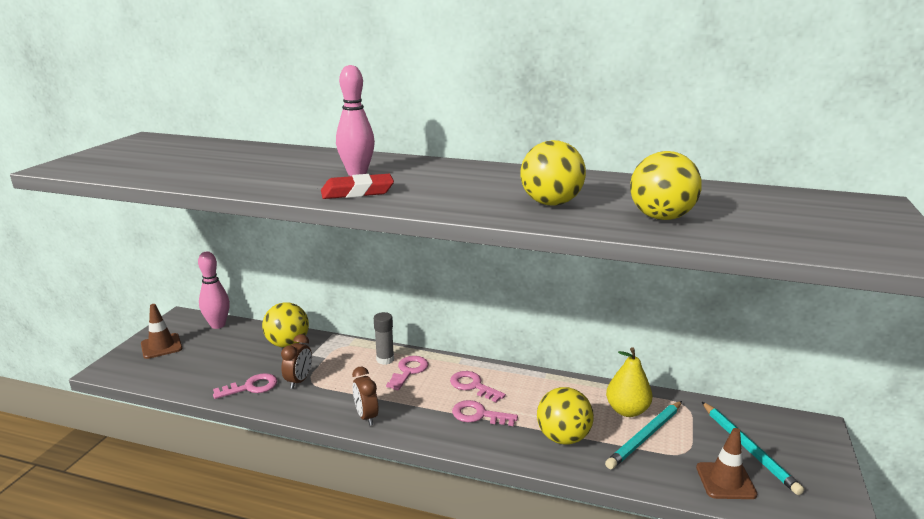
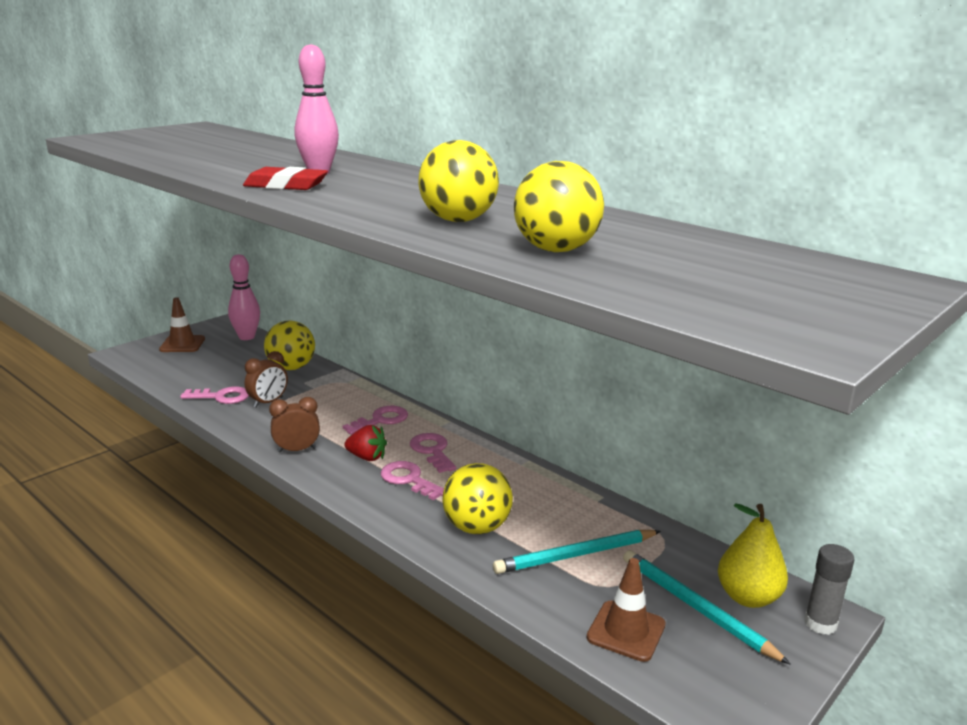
camera: 25 degrees right, 0 degrees up
(366, 416) = (297, 450): brown clock -> brown clock turned 75 degrees clockwise
(385, 359) = (368, 404): grey glue stick -> grey glue stick (820, 623)
(429, 406) = (367, 457): none -> red strawberry
(627, 410) = (583, 523): yellow pear -> yellow pear (748, 597)
(748, 448) = (697, 608): turquoise pencil -> turquoise pencil turned 135 degrees clockwise

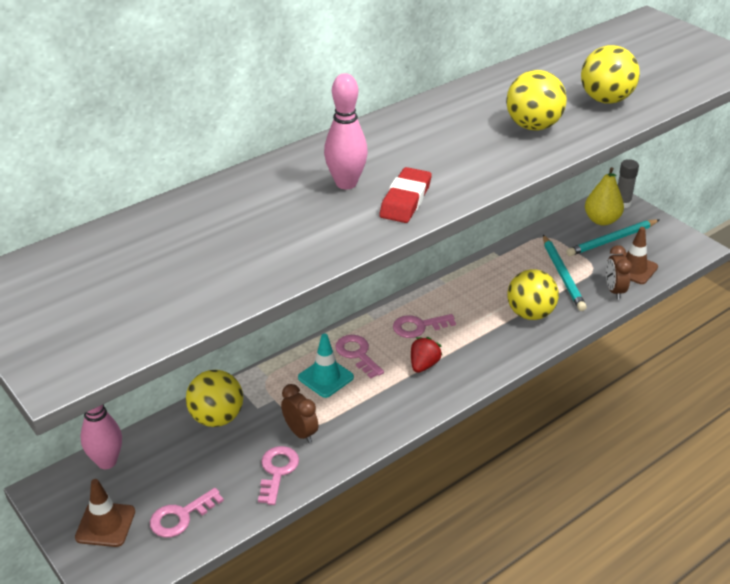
camera: 80 degrees left, 15 degrees up
(297, 450) = (404, 409): brown clock -> brown clock (614, 291)
(344, 407) = (325, 377): none -> turquoise traffic cone
(409, 479) = (462, 343): pink key -> pink key (181, 517)

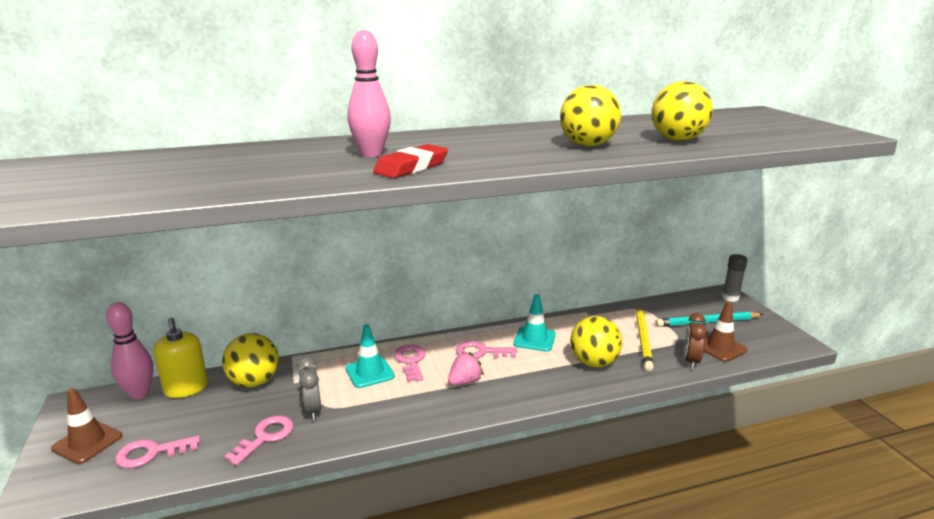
camera: 20 degrees right, 15 degrees down
(151, 443) = (186, 388): none -> yellow soap dispenser
(300, 433) = (312, 410): brown clock -> grey clock
(424, 365) = (465, 382): red strawberry -> pink strawberry
(462, 299) = (534, 339): none -> turquoise traffic cone
(562, 275) = (643, 339): turquoise pencil -> yellow pencil
(601, 220) = (703, 306): yellow pear -> none

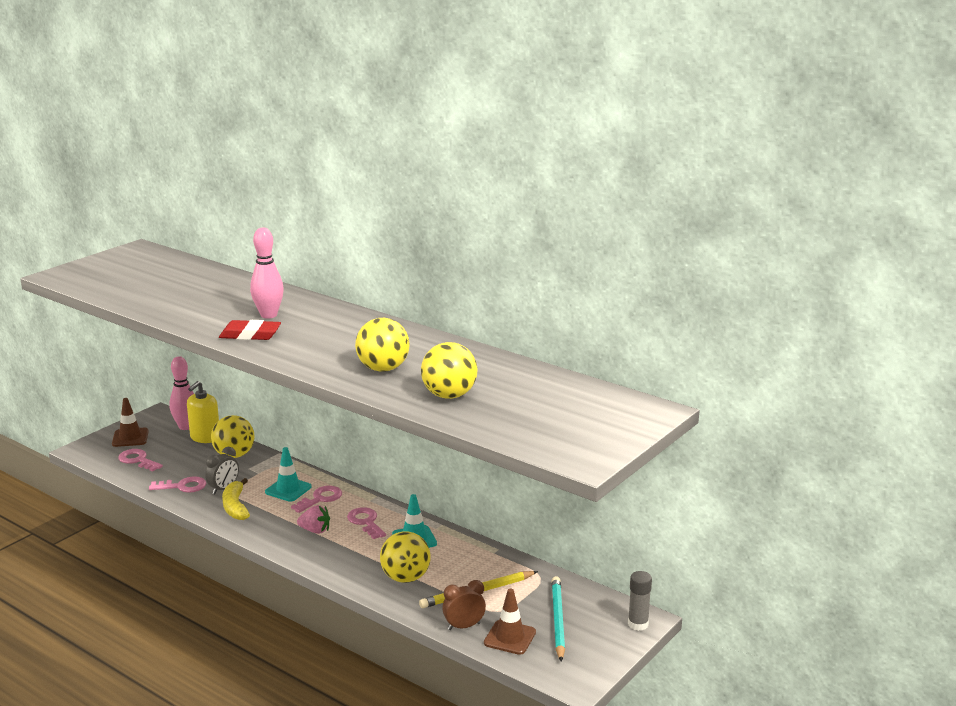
camera: 55 degrees right, 0 degrees up
(359, 414) = (235, 506): none -> yellow banana
(707, 322) = (558, 620): turquoise pencil -> turquoise pencil turned 45 degrees clockwise

